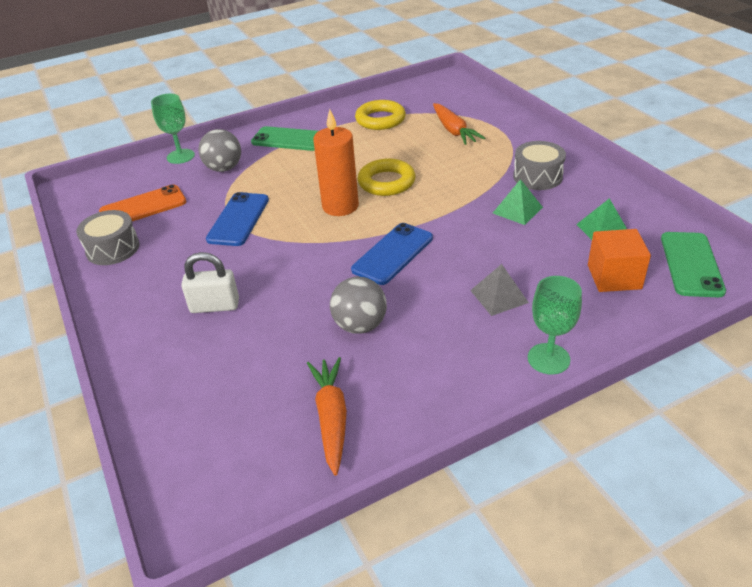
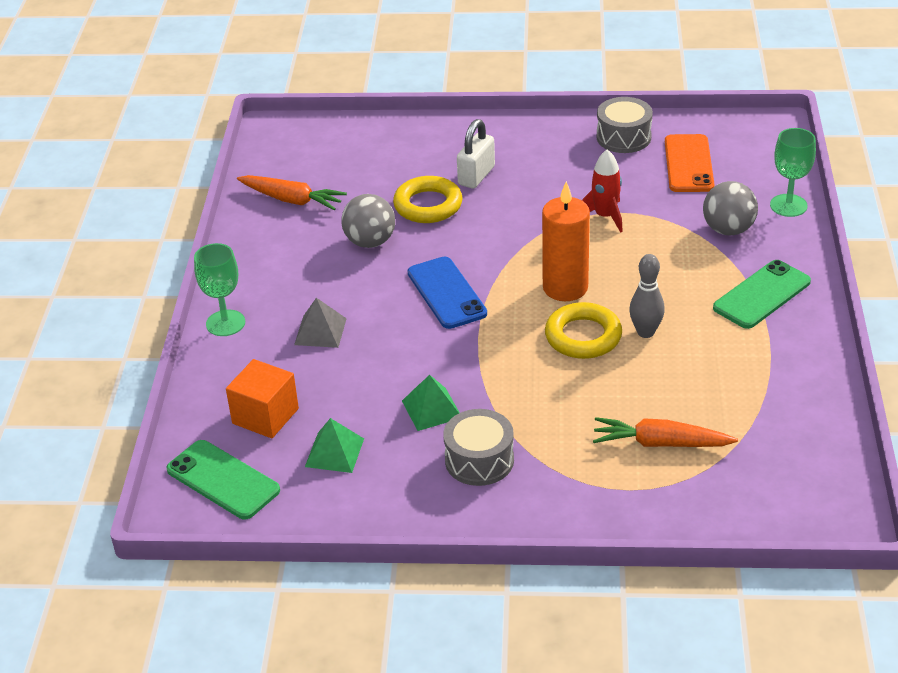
camera: 120 degrees right, 0 degrees up
(238, 219) = (605, 216): blue phone -> red rocket
(361, 163) = (645, 332): none -> grey bowling pin
(380, 119) = (753, 390): yellow ring -> yellow ring (428, 205)

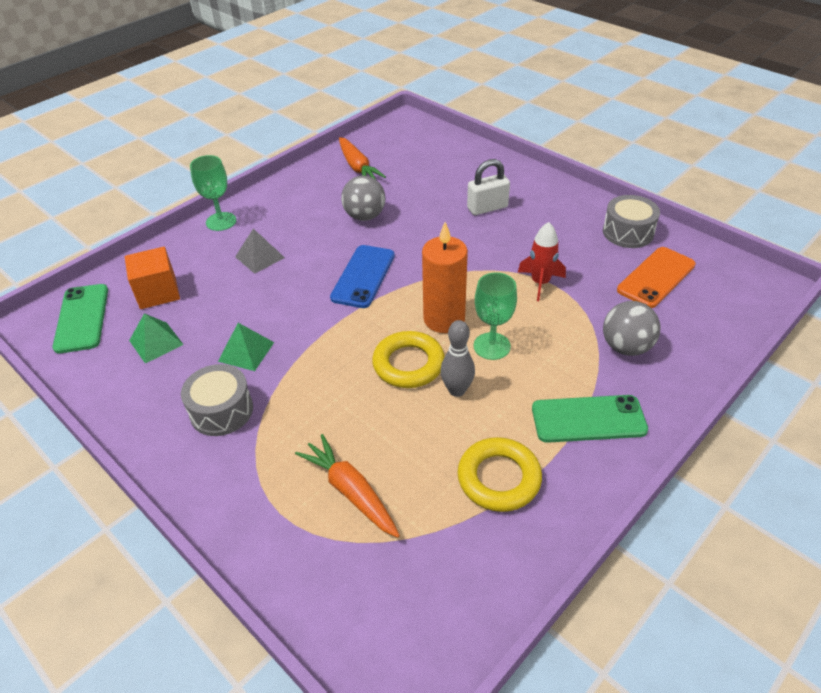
camera: 40 degrees right, 5 degrees up
(428, 205) = (431, 211): yellow ring -> yellow ring (499, 478)
(788, 205) = (704, 356): green goblet -> green goblet (492, 346)

